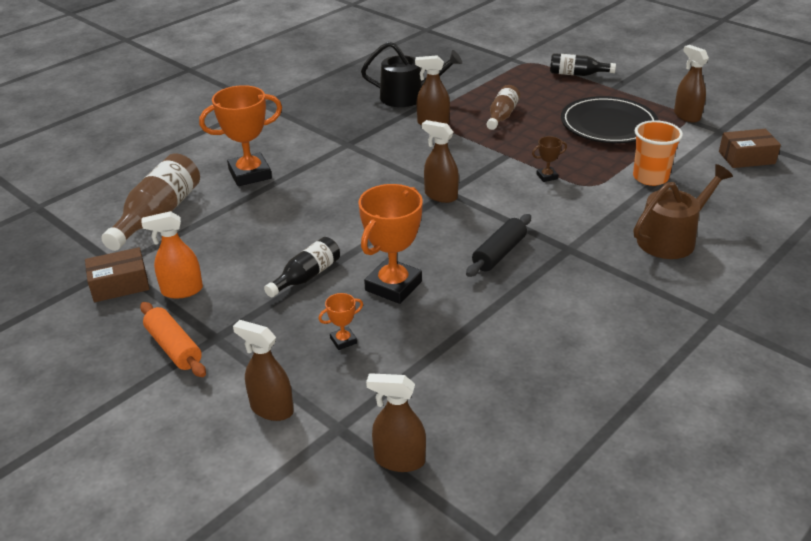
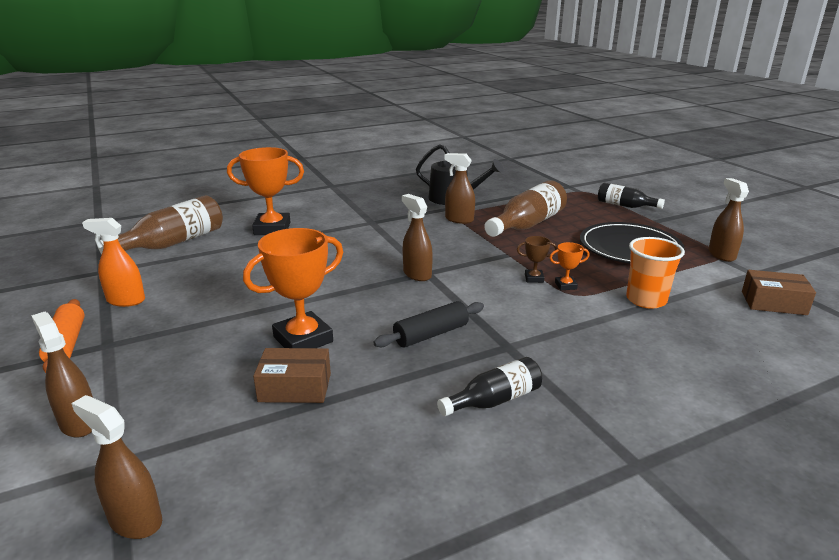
camera: 20 degrees right, 10 degrees down
(120, 284) = (87, 285): brown box -> brown box (295, 387)
(307, 276) = (236, 313): black bottle -> black bottle (495, 400)
(343, 340) = (209, 377): orange trophy -> orange trophy (565, 286)
(502, 116) = (527, 224): brown bottle -> brown bottle, size x1.65
(671, 238) = (633, 363): brown watering can -> none

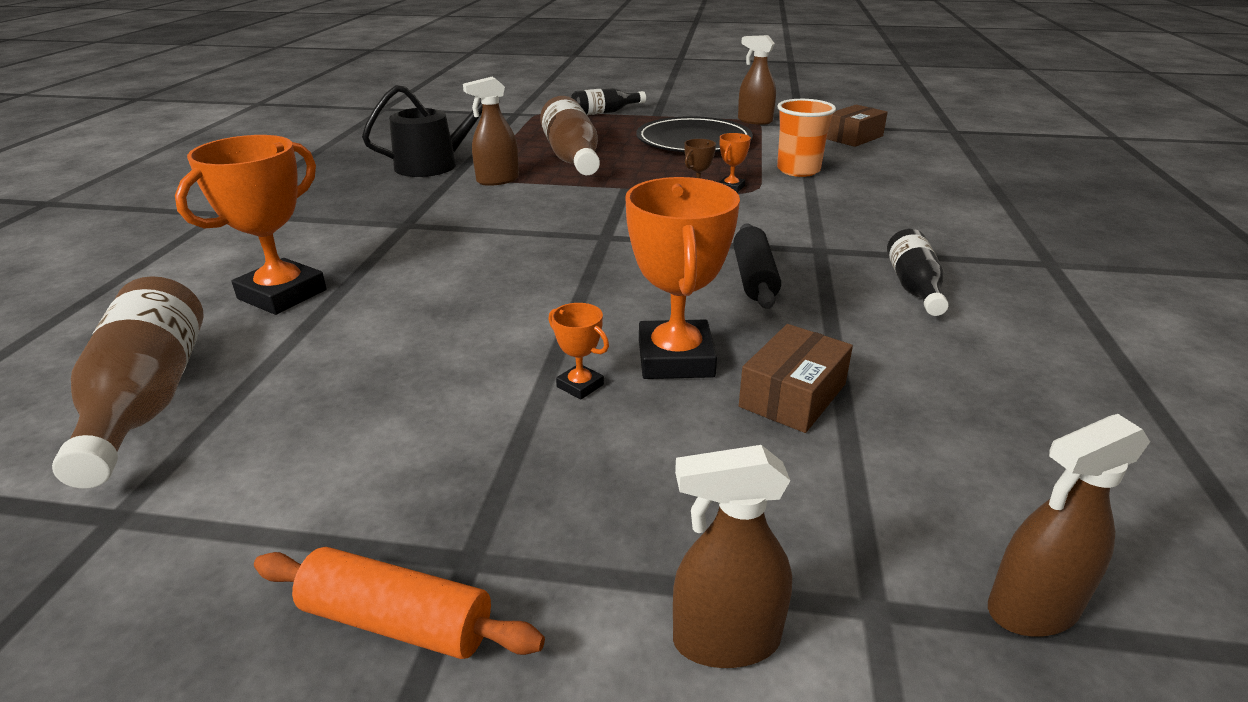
camera: 55 degrees left, 5 degrees up
(126, 300) = (313, 504): orange spray bottle -> none
(253, 322) = (580, 386): none -> orange trophy
(417, 274) = (601, 243): brown spray bottle -> none

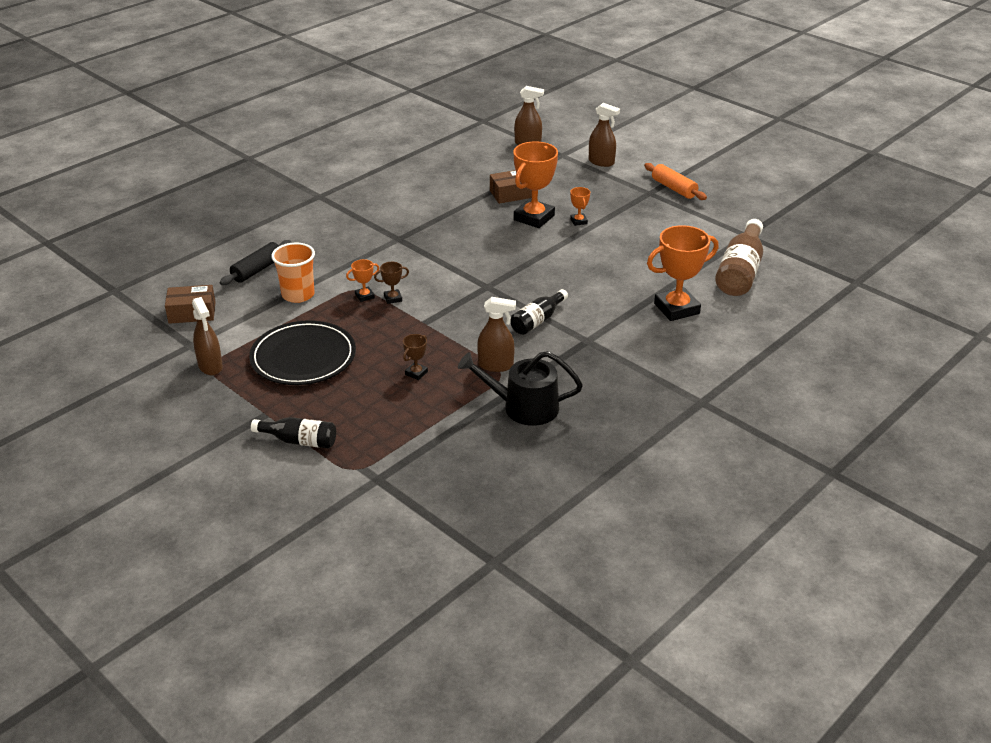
camera: 145 degrees left, 5 degrees up
(572, 157) = (416, 373): brown bottle -> brown trophy
(754, 278) = (453, 236): black rolling pin -> black rolling pin (257, 270)
(914, 287) = (397, 208): black bottle -> black bottle (537, 321)

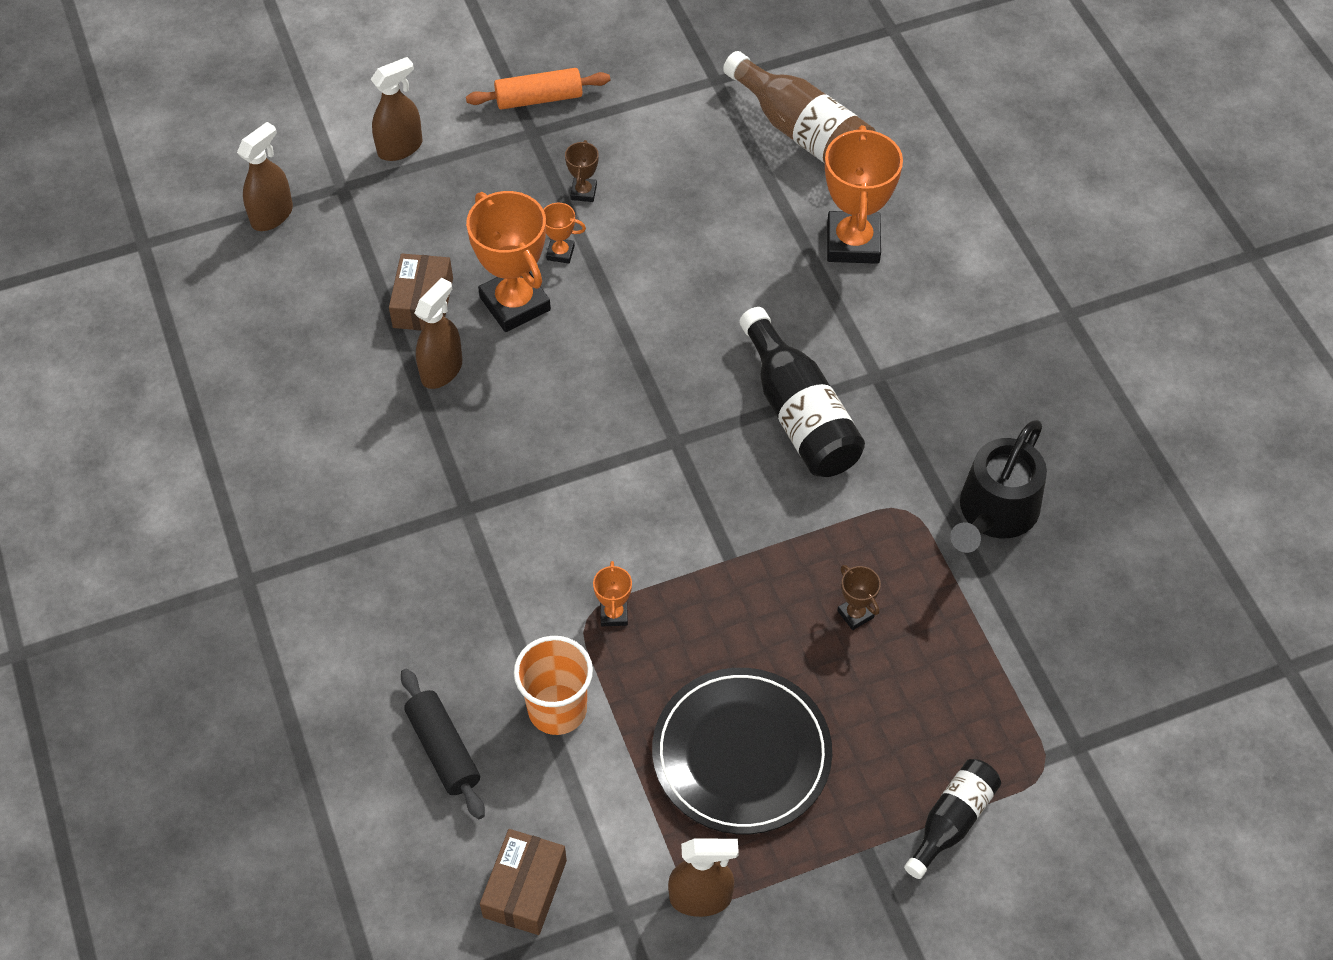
camera: 65 degrees left, 20 degrees up
(393, 298) = (641, 577): brown trophy -> brown trophy (583, 192)
(496, 365) = (883, 508): brown spray bottle -> brown spray bottle (442, 370)
(537, 321) = (799, 414): black bottle -> black bottle, size x1.65

